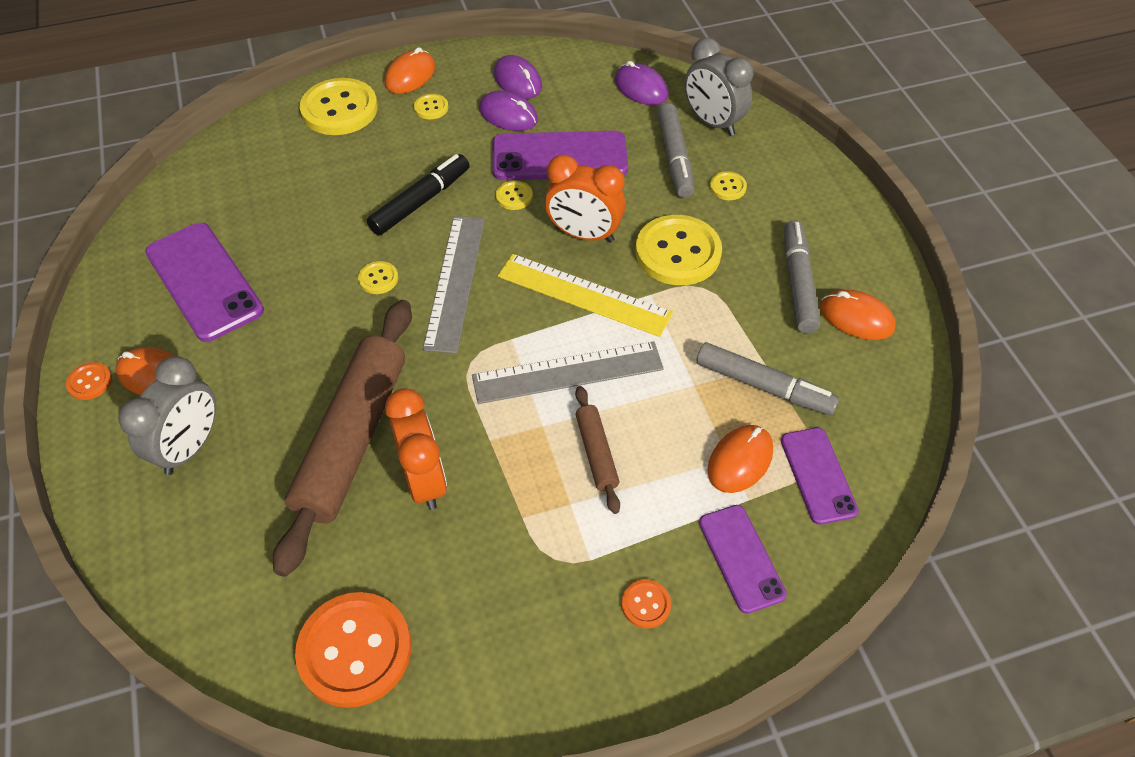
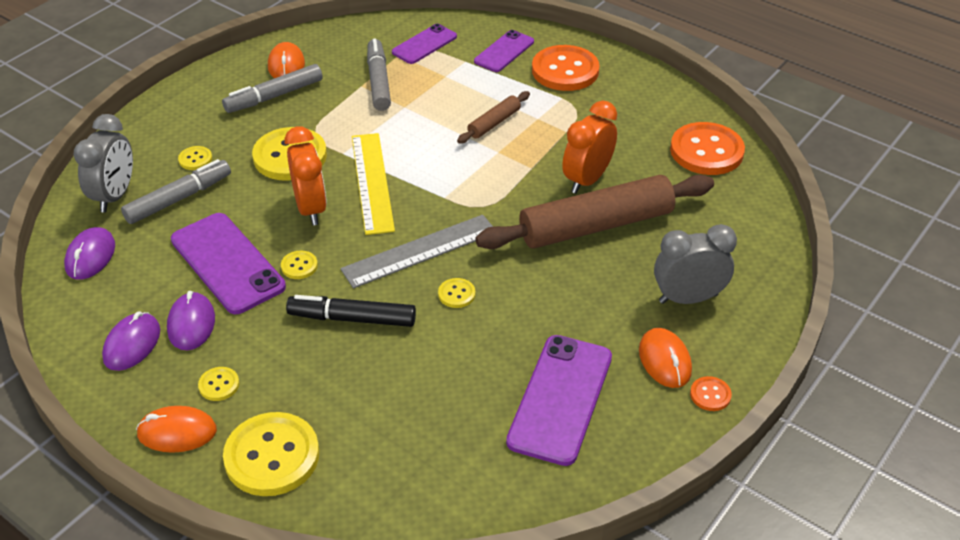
camera: 125 degrees left, 10 degrees down
(568, 372) = (447, 160): grey ruler -> none
(646, 604) = (565, 70): orange button -> orange button, size x2.22
(740, 460) = (443, 72): orange mouse -> none

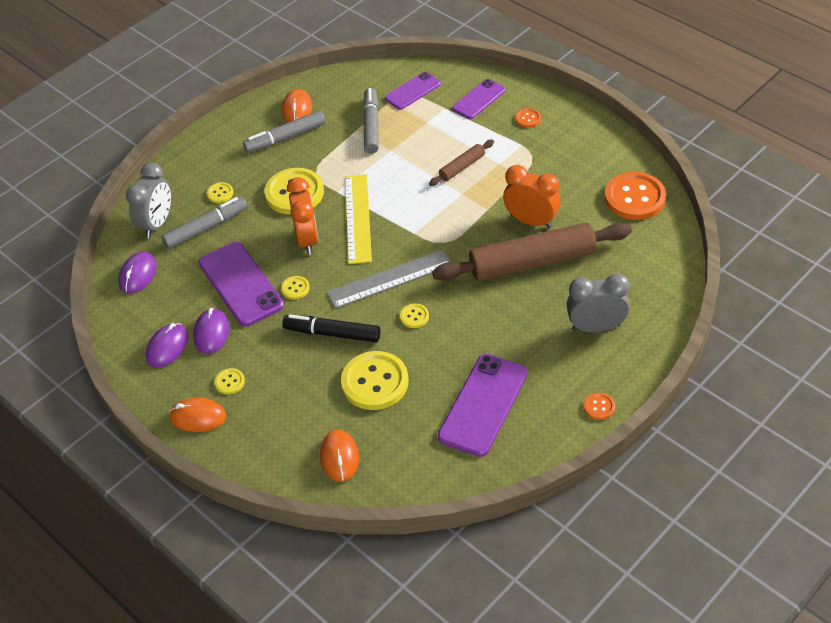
camera: 10 degrees right, 5 degrees up
(272, 456) = (265, 438): yellow button -> yellow button (375, 382)
(565, 70) = (528, 119): orange button -> orange button, size x0.45
(587, 180) = (531, 221): orange clock -> orange clock turned 75 degrees clockwise
(664, 360) = (568, 378): orange mouse -> orange mouse (339, 457)

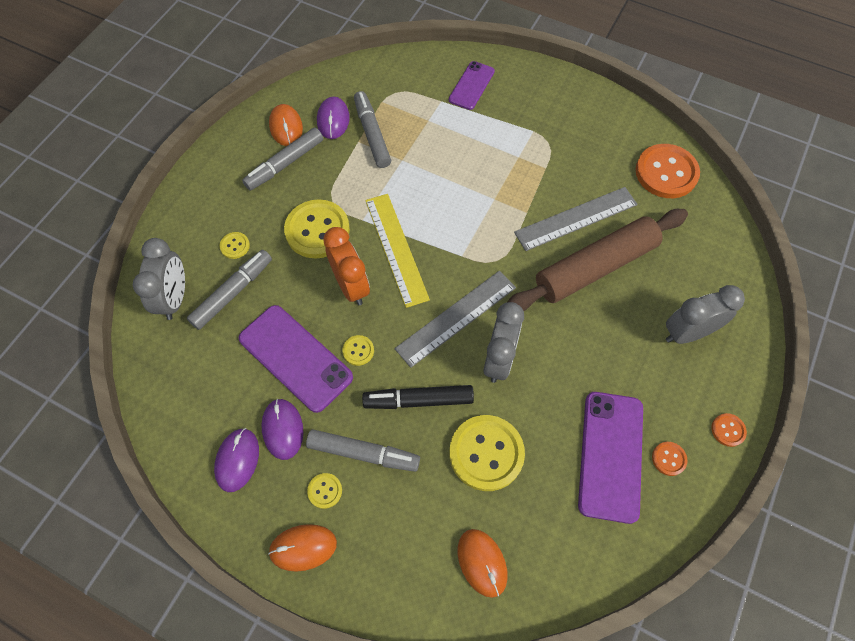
camera: 20 degrees left, 15 degrees up
(138, 274) = (172, 369): purple mouse -> purple mouse (333, 120)
(271, 362) = (363, 453): none -> grey marker
(413, 91) = (401, 87): purple phone -> none
(414, 316) = (499, 359): yellow button -> grey clock
(462, 167) = (483, 167): brown rolling pin -> none
(528, 119) = (528, 100): orange button -> orange button (669, 459)
(531, 221) = (576, 218): orange clock -> grey ruler

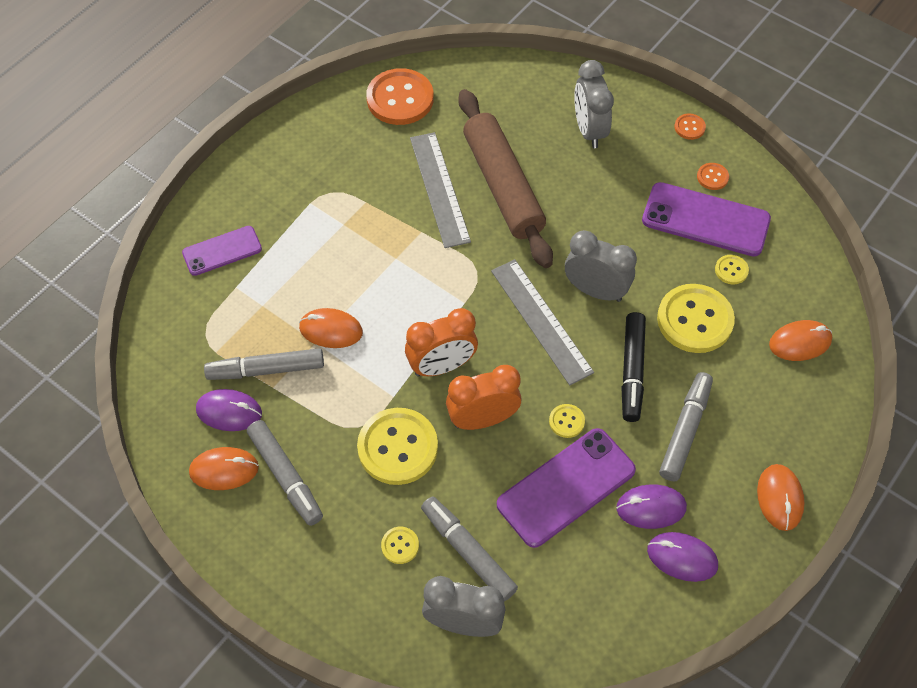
camera: 80 degrees left, 5 degrees down
(325, 491) = (722, 472): yellow button -> yellow button (731, 270)
(396, 249) = (441, 366): yellow ruler -> orange clock
(415, 167) = (331, 330): none -> orange mouse
(471, 86) = (222, 251): purple phone -> purple phone turned 60 degrees counterclockwise

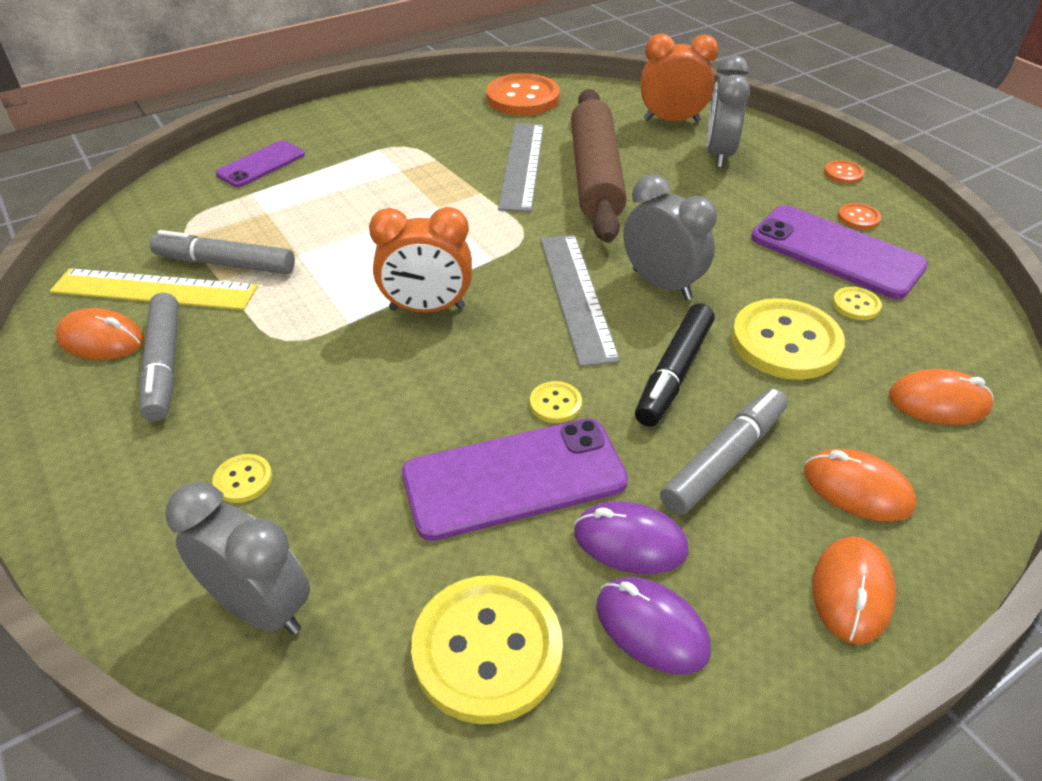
camera: 20 degrees right, 15 degrees down
(222, 251) = (261, 164): purple phone -> purple phone turned 45 degrees counterclockwise
(229, 412) = (154, 289): purple mouse -> yellow ruler
(331, 330) = (322, 248): orange mouse -> orange mouse (857, 489)
(397, 447) = (318, 372): yellow button -> yellow button (487, 650)
(468, 552) = (329, 516): grey marker -> none
(482, 419) = (444, 372): orange clock -> orange clock (671, 121)

